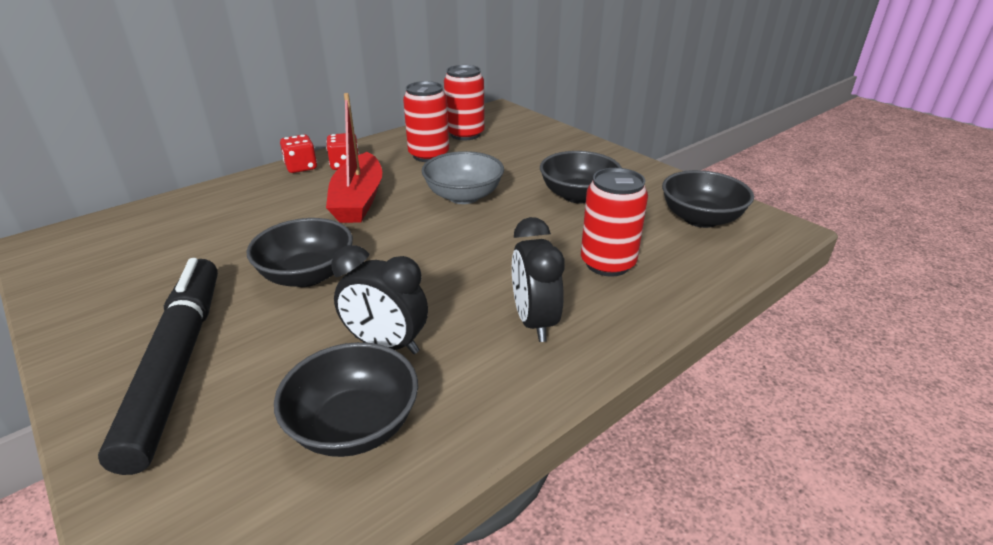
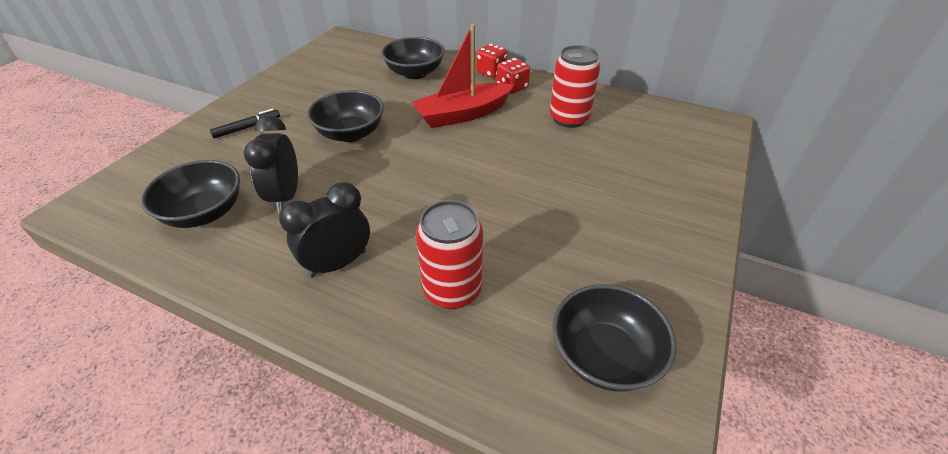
camera: 65 degrees right, 10 degrees up
(177, 364) = (247, 128): black marker -> black marker, size x0.41
(464, 196) = (511, 162): grey bowl -> none
(465, 134) = (634, 123): red can -> none
(578, 195) = (574, 234): black bowl -> black bowl (415, 73)

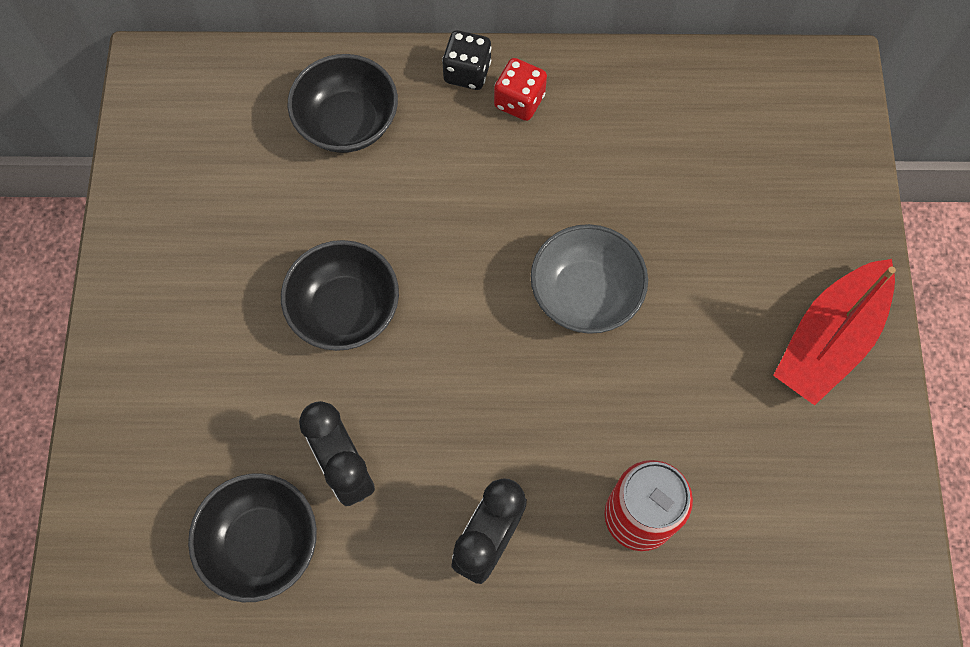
camera: 25 degrees left, 25 degrees up
(247, 128) = (180, 363): black marker -> none
(462, 114) = (480, 198): red boat -> red boat (829, 340)
(491, 72) = (467, 72): red dice -> black dice
(496, 167) = (585, 294): none -> grey bowl
(569, 118) = (634, 145): red can -> none
(604, 355) = (827, 526): black bowl -> none

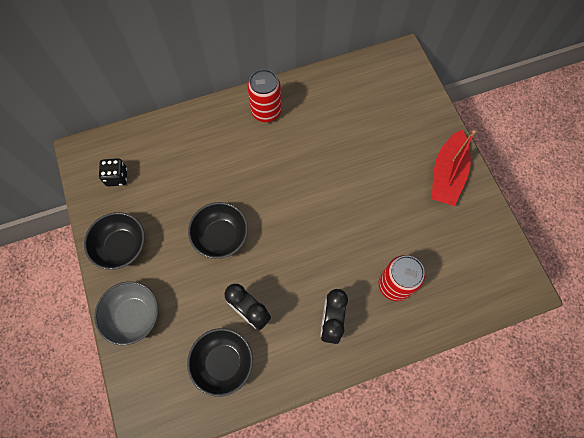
camera: 20 degrees left, 0 degrees up
(347, 122) = (188, 147): black bowl -> black bowl (122, 246)
(467, 72) = (236, 106): black dice -> black dice (117, 177)
(519, 101) = (266, 111): red dice -> red can
(585, 294) = (331, 190): grey bowl -> grey bowl (133, 316)

